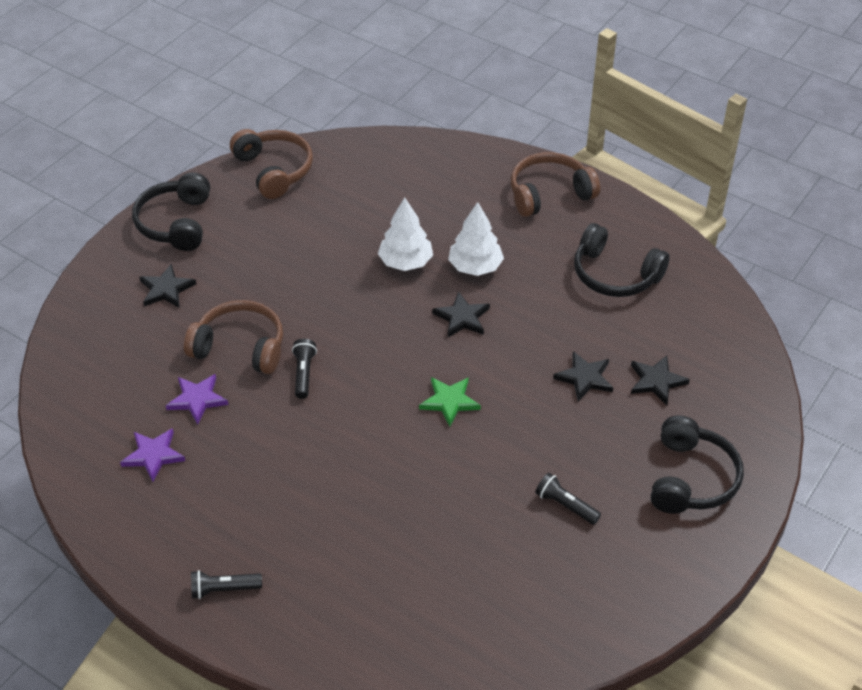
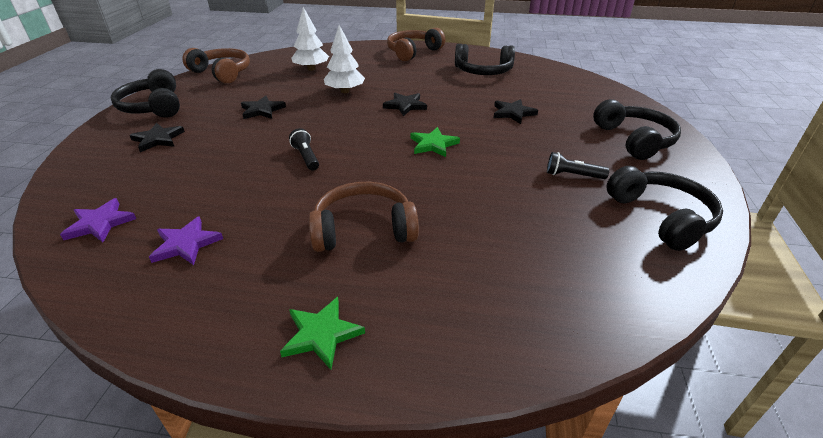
camera: 25 degrees left, 10 degrees down
(197, 399) = (216, 194): purple star -> purple star (100, 223)
(224, 589) = (321, 334): black flashlight -> green star
(240, 347) = (241, 155): brown headphones -> brown headphones (363, 229)
(475, 267) = (394, 84): white tree -> white tree (311, 69)
(604, 593) = (661, 217): none -> black headphones
(656, 381) = (558, 105): black star -> black star (262, 110)

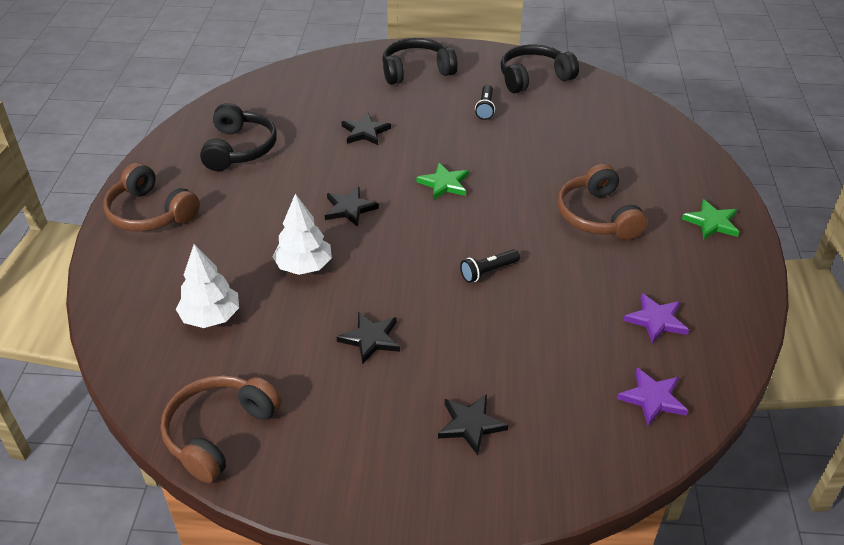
camera: 95 degrees left, 5 degrees up
(153, 107) = (366, 477): black headphones -> none

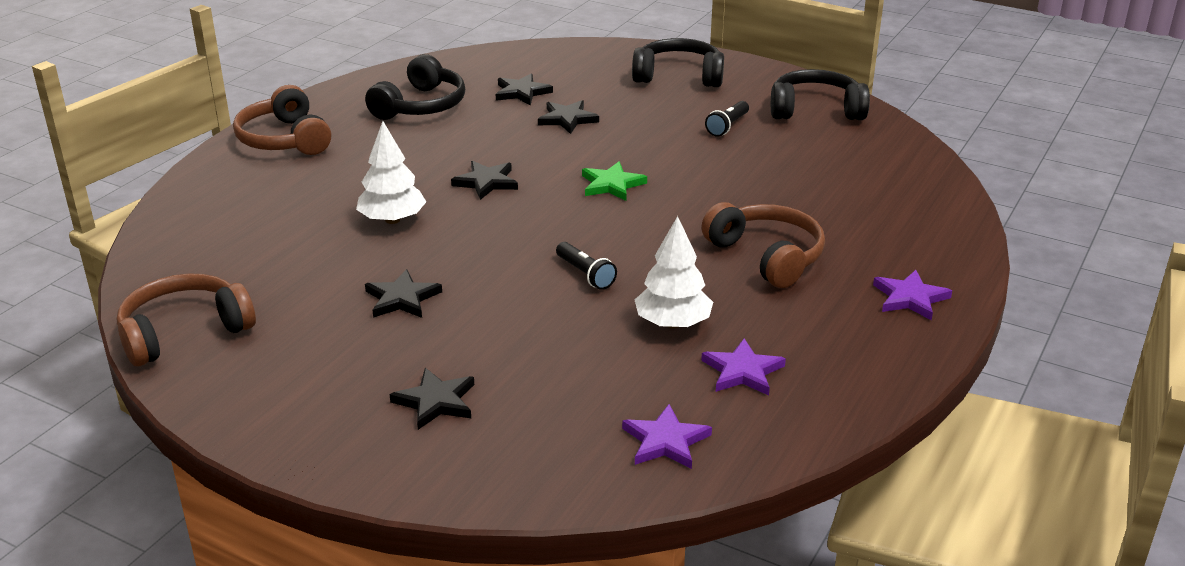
camera: 25 degrees right, 10 degrees down
(211, 317) = (263, 238): white tree -> white tree (673, 323)
(310, 115) = (522, 92): none -> black star
(488, 271) = (585, 274): black flashlight -> black flashlight turned 120 degrees counterclockwise
(597, 216) = (766, 256): brown headphones -> brown headphones turned 135 degrees clockwise
(712, 222) = (910, 298): green star -> purple star

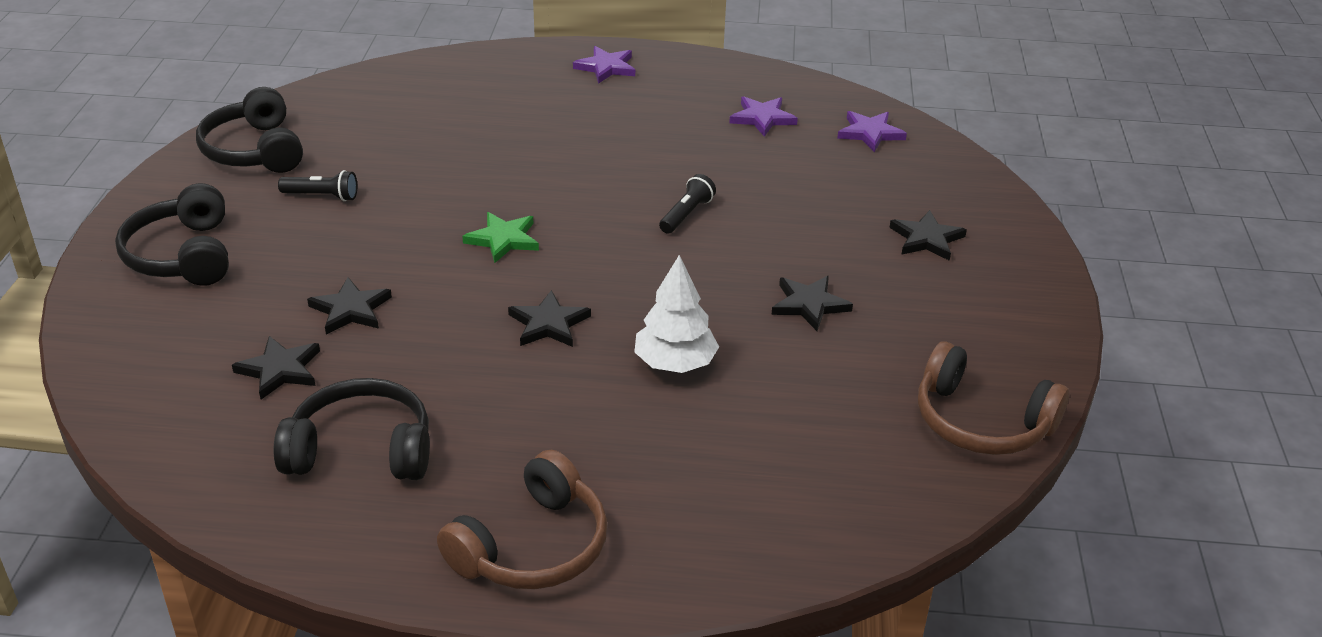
camera: 115 degrees left, 5 degrees up
(673, 323) = (725, 157): white tree -> none
(766, 256) = (587, 133): brown headphones -> none

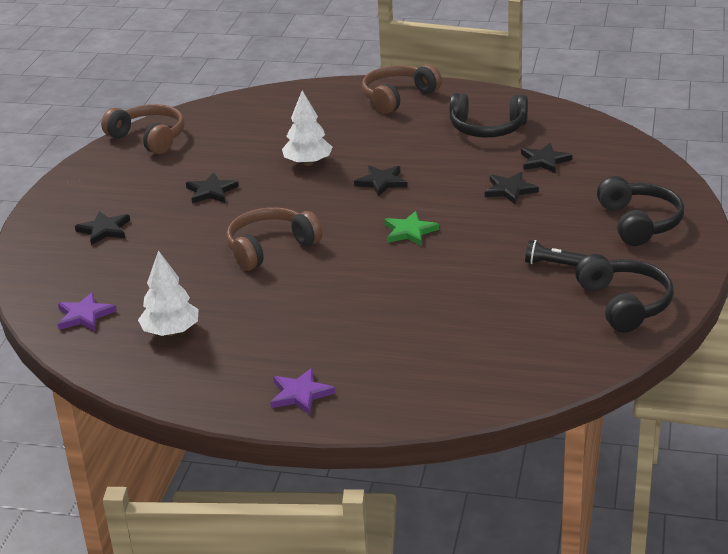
camera: 170 degrees left, 5 degrees down
(686, 214) = (270, 248): black flashlight -> brown headphones
(762, 118) = (171, 332): purple star -> white tree

